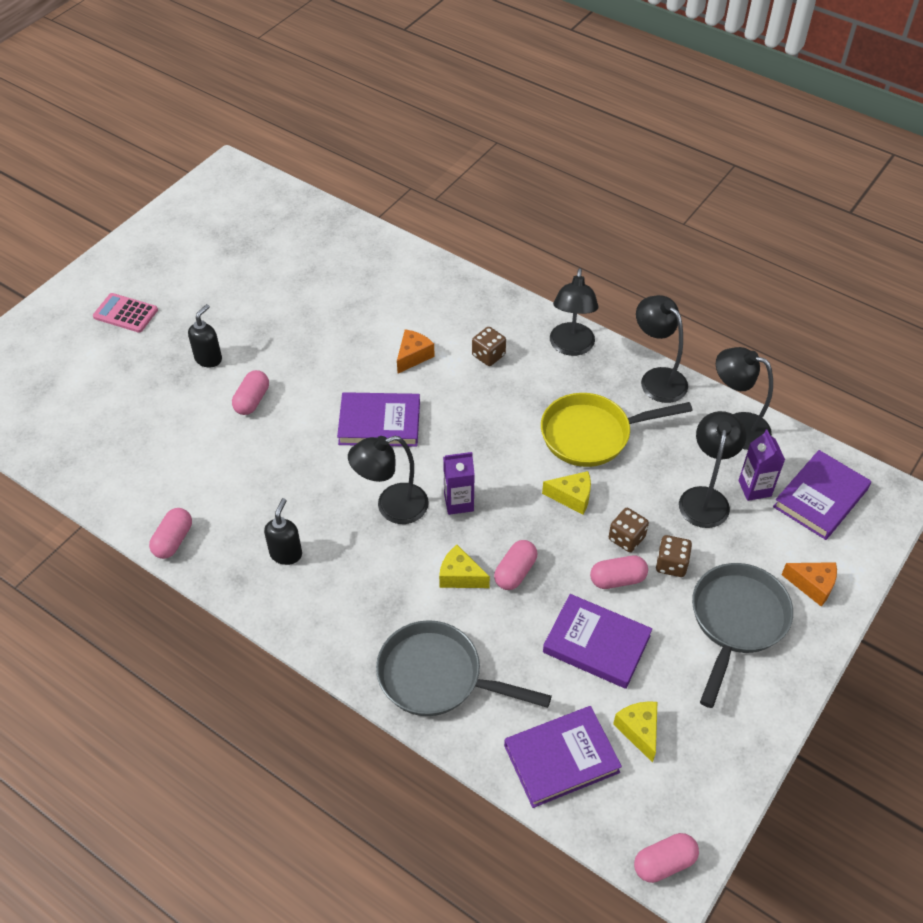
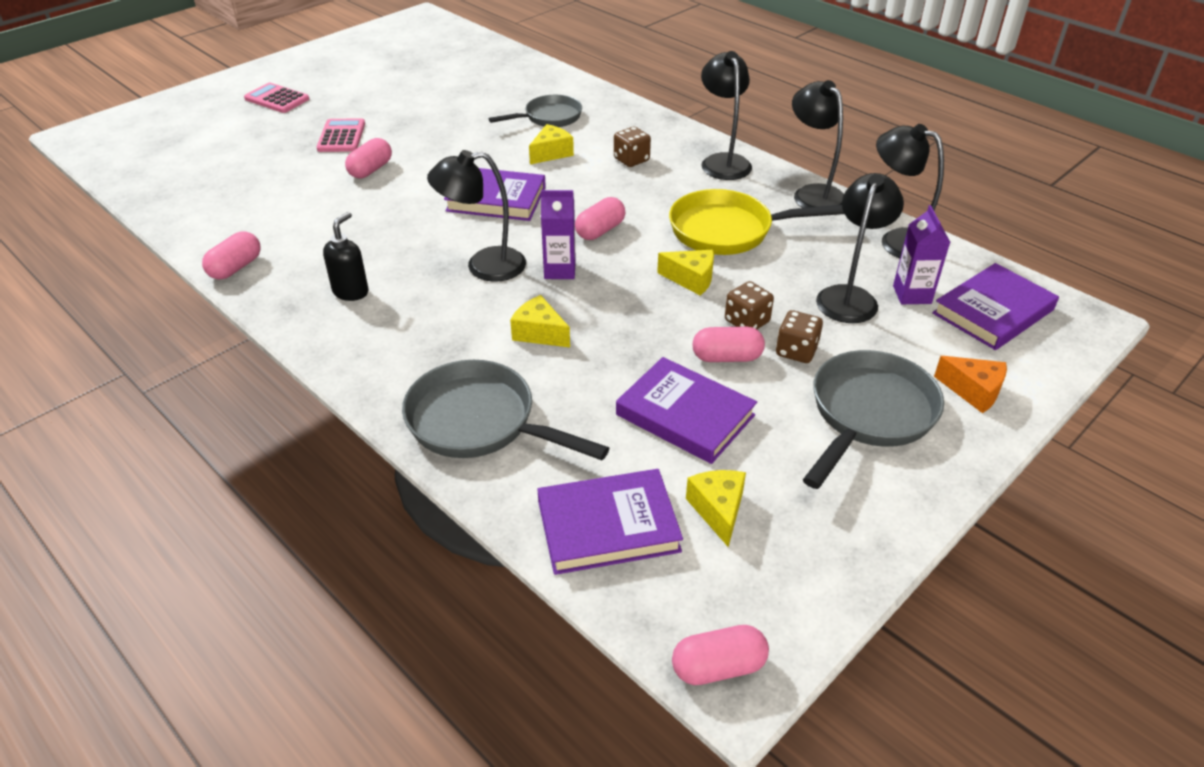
camera: 10 degrees right, 10 degrees down
(208, 359) = (341, 136): black soap dispenser -> pink calculator
(398, 307) = (549, 118): none -> grey pan
(413, 356) = (551, 153): orange cheese -> yellow cheese
(515, 572) = (605, 337): pink capsule -> pink capsule (600, 231)
(571, 347) = (723, 161): black lamp -> black lamp turned 150 degrees clockwise

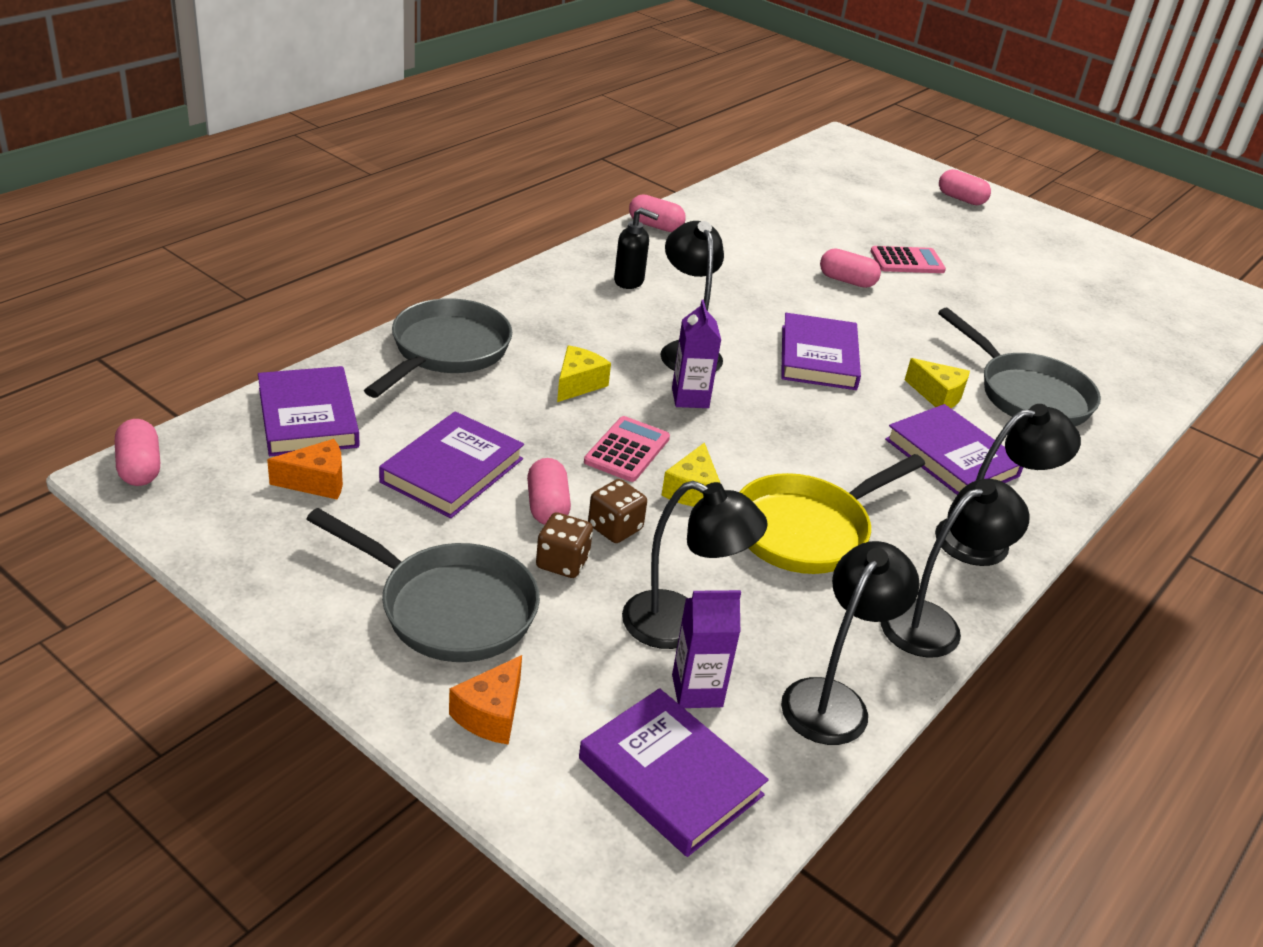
camera: 80 degrees right, 5 degrees down
(277, 99) = (966, 222): pink calculator -> pink calculator (627, 450)
(549, 118) = (1027, 395): grey pan -> grey pan, size x1.51
(600, 231) = (776, 427): pink capsule -> pink capsule (961, 199)
(631, 160) = (952, 457): brown dice -> purple book
(718, 510) = (316, 482): yellow cheese -> orange cheese
(728, 231) = (807, 530): yellow pan -> yellow pan turned 120 degrees counterclockwise

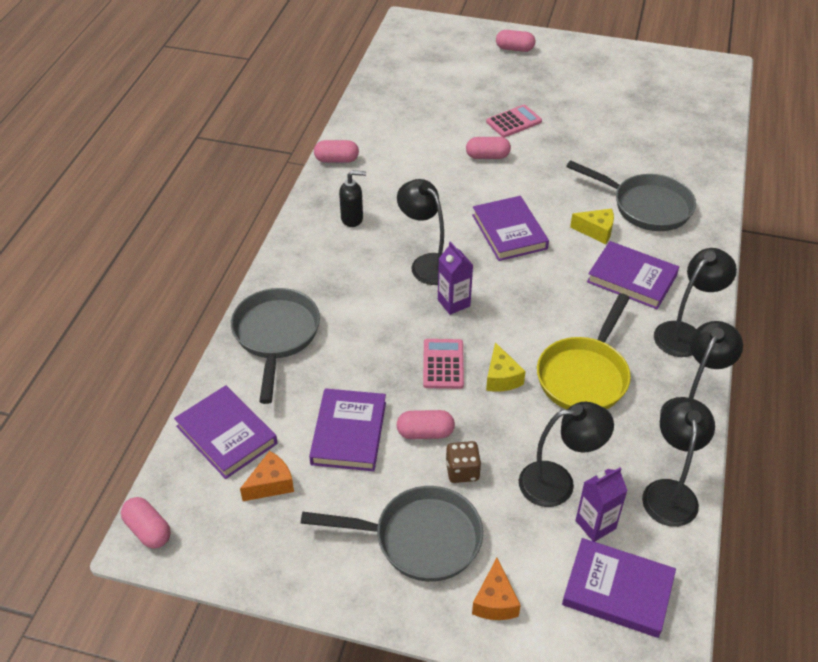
camera: 20 degrees left, 10 degrees up
(547, 506) = (425, 433): pink capsule -> pink capsule turned 60 degrees counterclockwise
(578, 384) = (378, 324): yellow cheese -> none
(615, 528) = (475, 429): brown dice -> none

